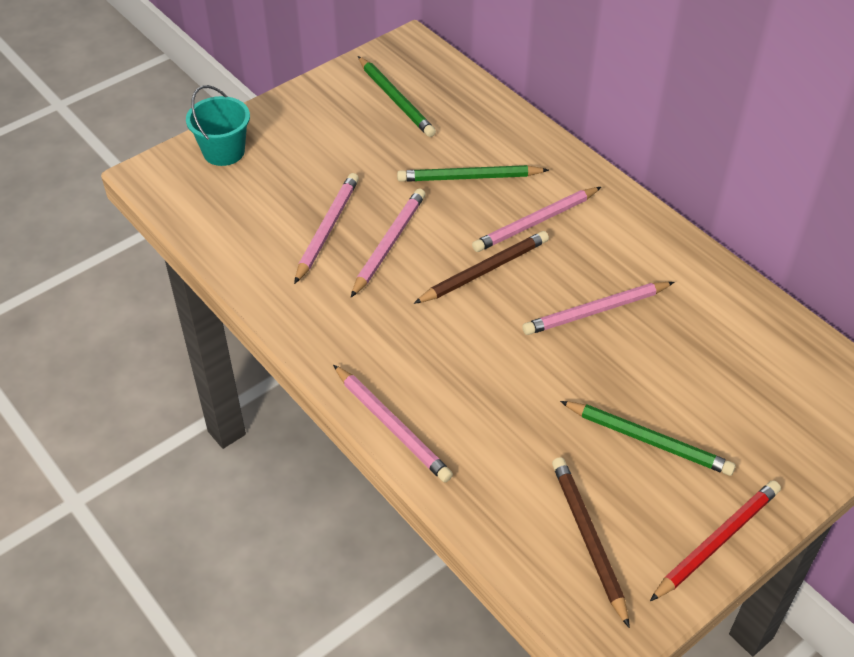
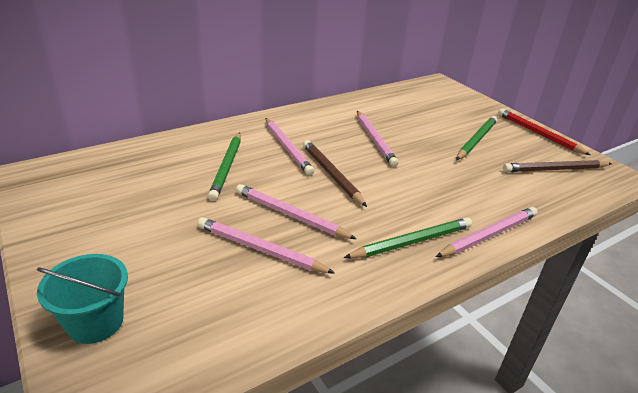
camera: 85 degrees left, 15 degrees down
(396, 99) = (101, 190): green pencil -> green pencil (412, 242)

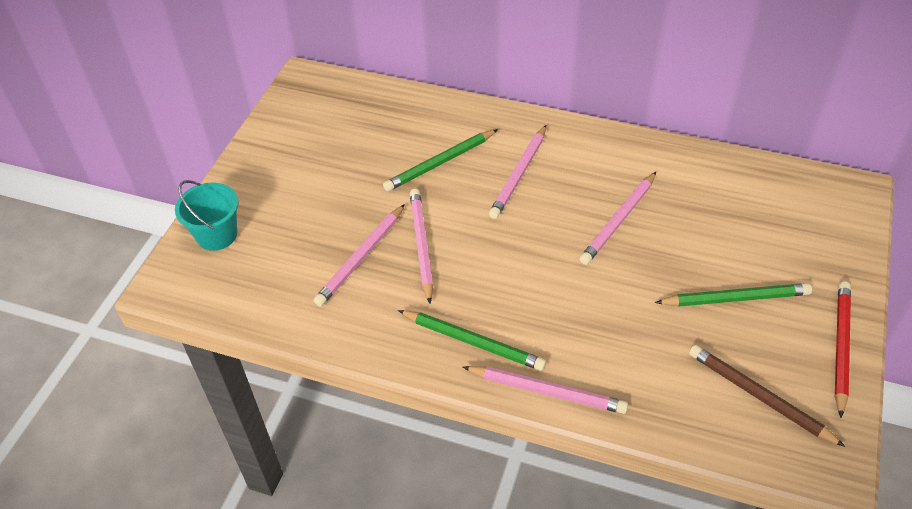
camera: 55 degrees right, 15 degrees up
(260, 249) = (361, 258): pink pencil -> pink pencil turned 135 degrees counterclockwise
(331, 174) = (513, 230): brown pencil -> none

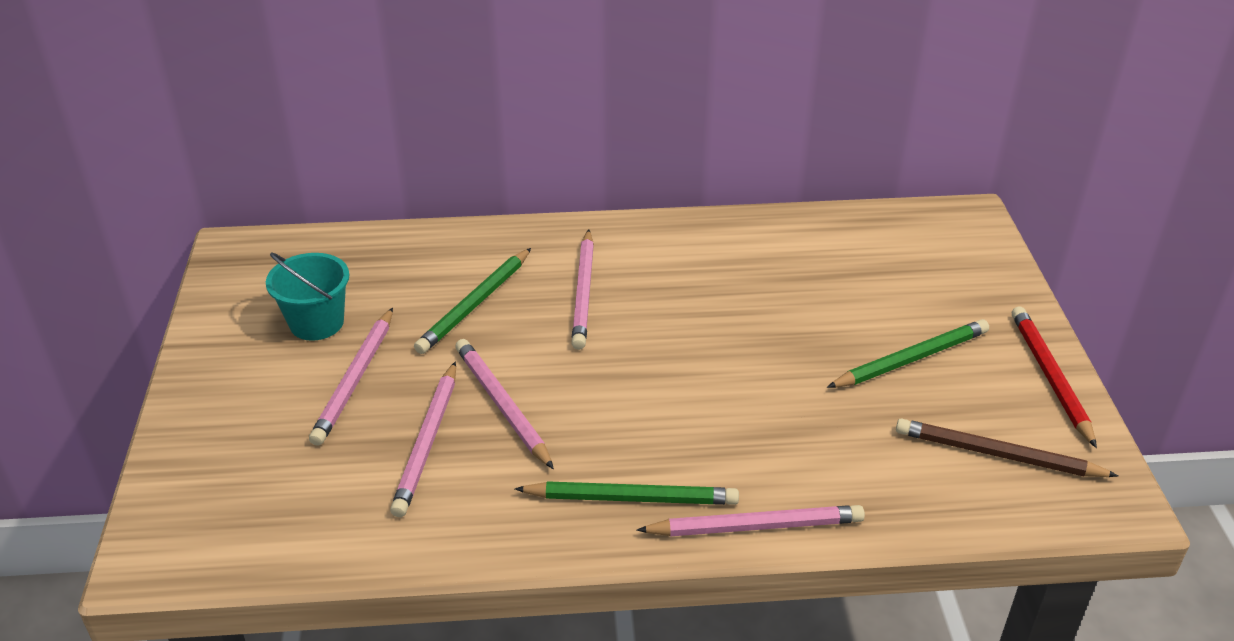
camera: 25 degrees left, 10 degrees down
(217, 235) = (200, 471): turquoise bucket -> turquoise bucket (317, 323)
(618, 221) = (732, 312): pink pencil -> pink pencil (355, 379)

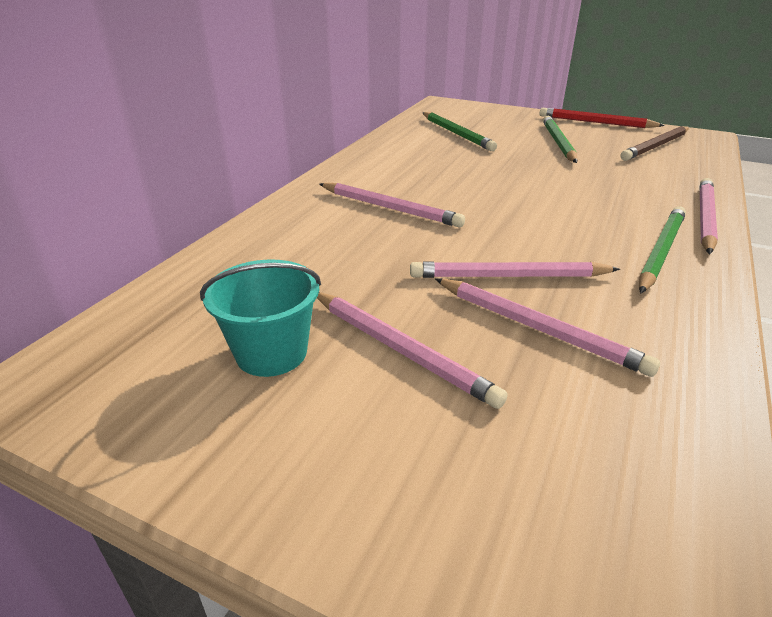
camera: 60 degrees left, 5 degrees down
(475, 304) = (351, 254): green pencil -> green pencil (457, 134)

